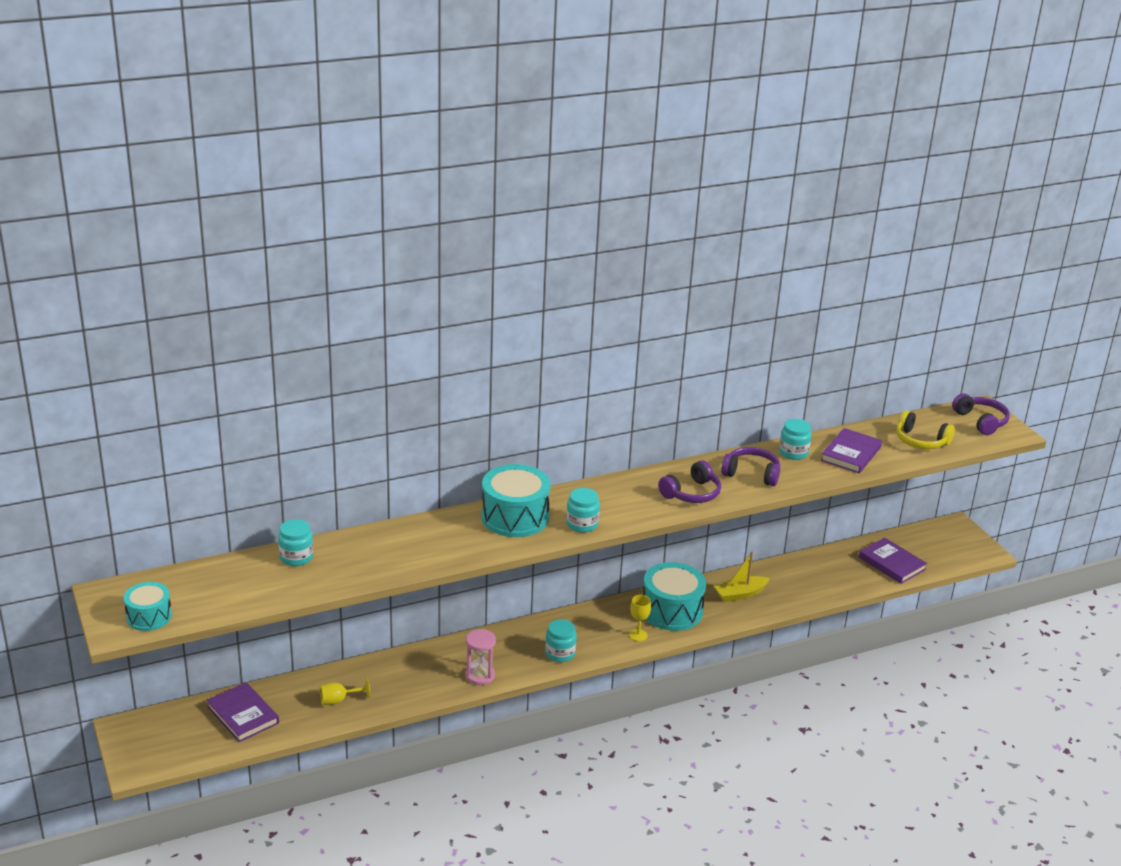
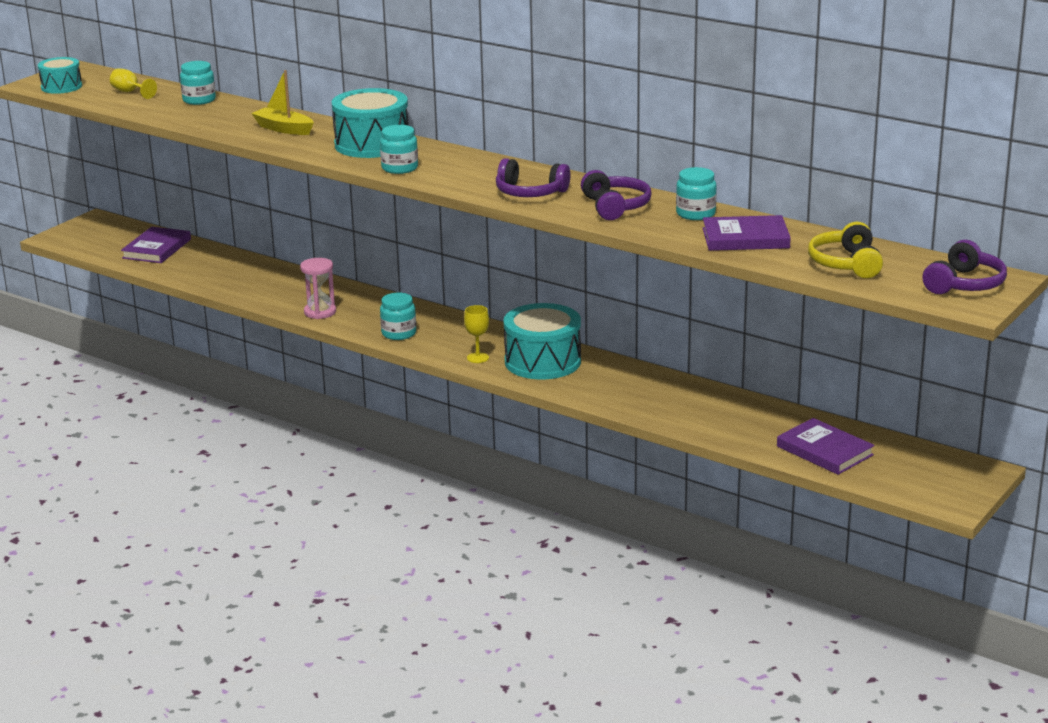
camera: 60 degrees right, 5 degrees down
(338, 700) = (216, 273): yellow goblet -> yellow goblet (130, 92)
(740, 594) = (625, 386): yellow boat -> yellow boat (284, 129)
(892, 563) = (824, 451): purple book -> purple book turned 60 degrees counterclockwise

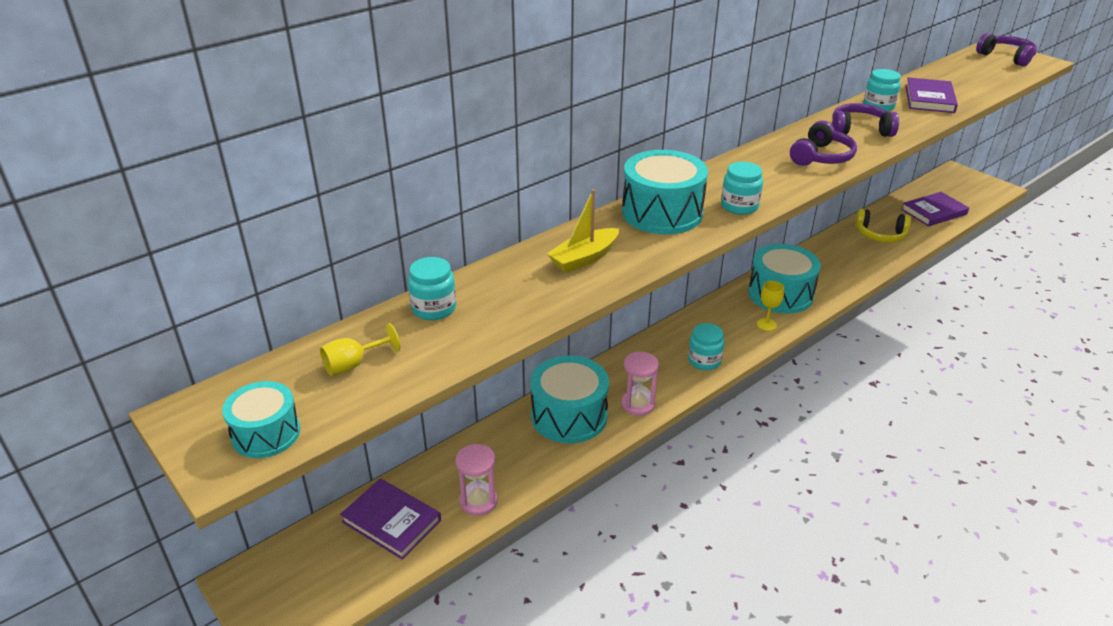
camera: 75 degrees left, 10 degrees up
(183, 271) = (478, 501): none -> pink hourglass
(294, 288) = (569, 416): none -> turquoise drum
(846, 264) = (976, 79): yellow headphones -> yellow headphones (880, 235)

